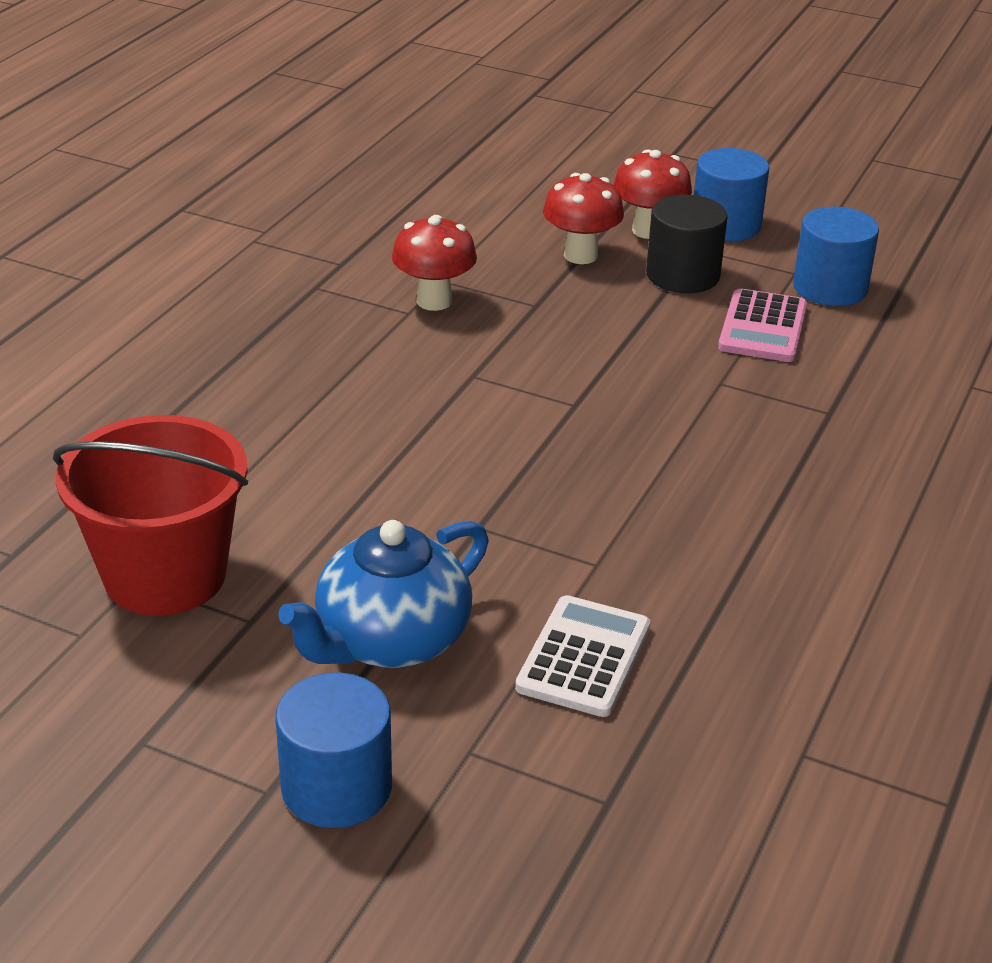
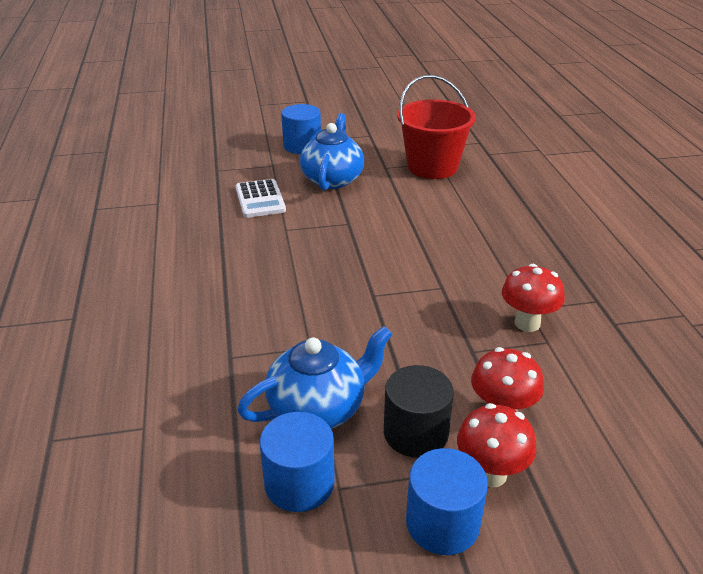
camera: 145 degrees right, 0 degrees up
(763, 327) = (318, 408): pink calculator -> blue teapot

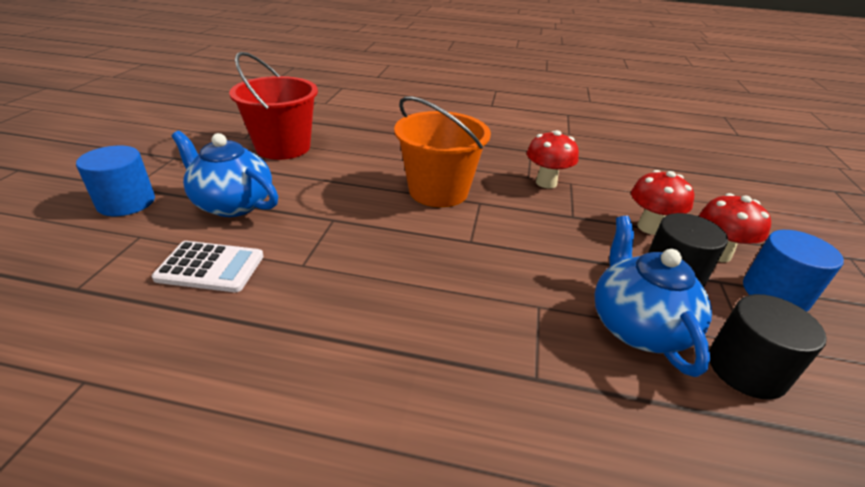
camera: 70 degrees left, 0 degrees up
(299, 483) = (746, 369): blue cylinder -> black cylinder
(439, 260) = (438, 191): none -> orange bucket

